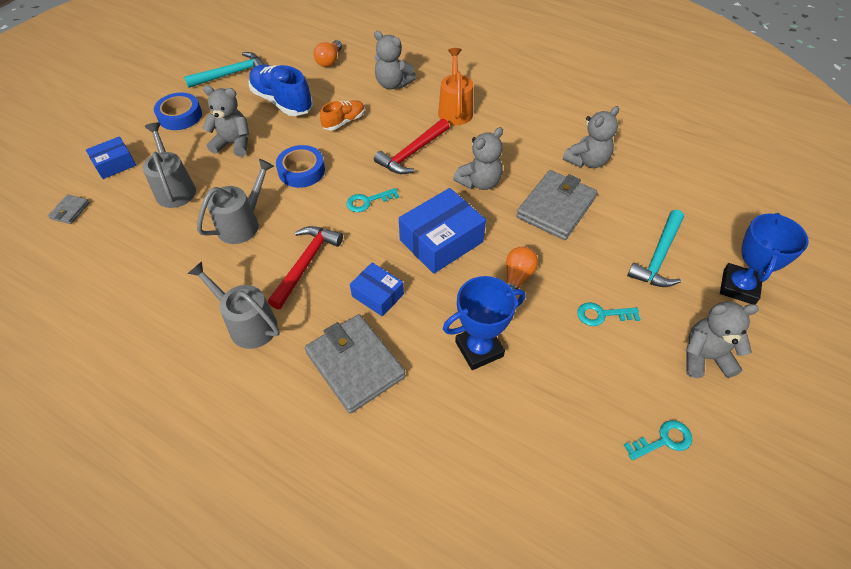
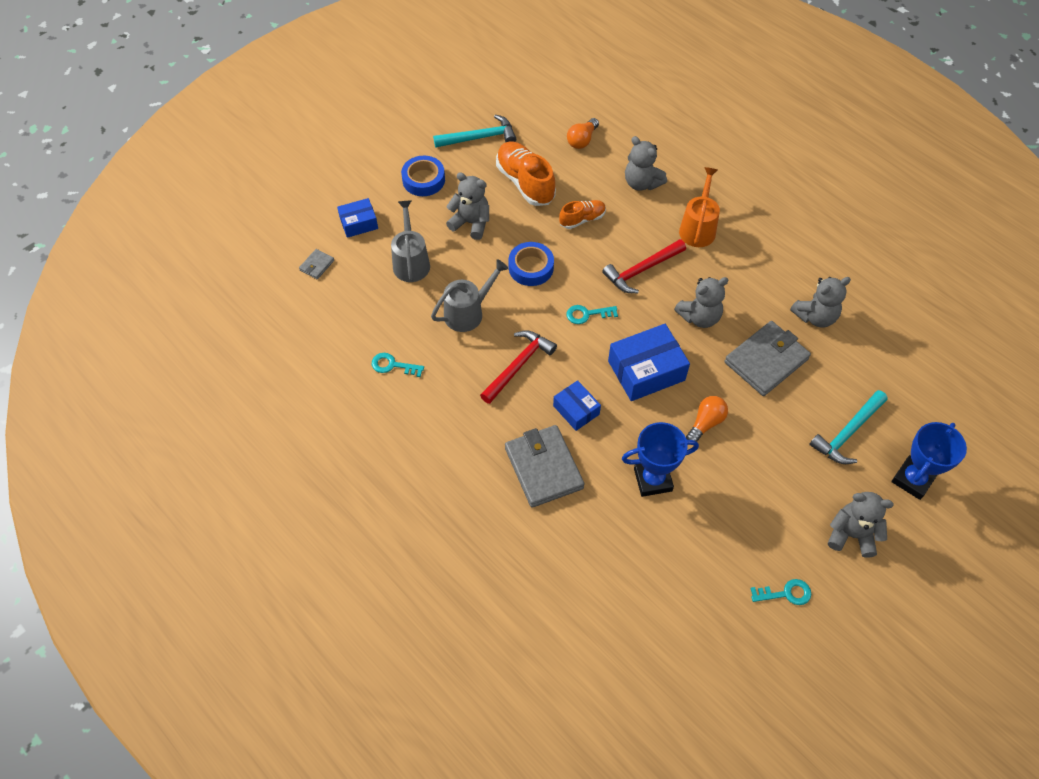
camera: 15 degrees right, 5 degrees up
(248, 324) = (460, 411): grey watering can -> none
(282, 101) = (525, 182): blue shoe -> orange shoe
(602, 315) = (773, 475): turquoise key -> turquoise key (393, 365)

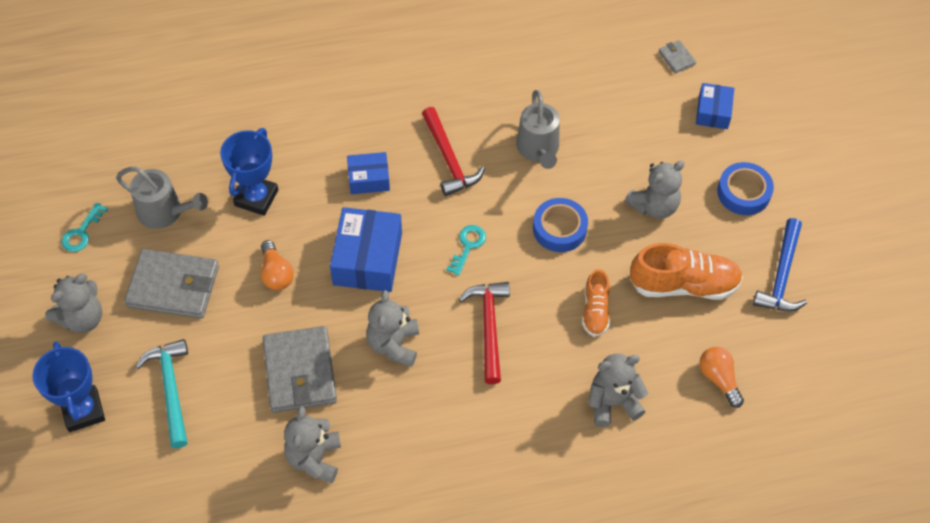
camera: 120 degrees right, 0 degrees up
(393, 365) = (517, 67): turquoise key -> none
(411, 262) = (633, 132): grey watering can -> grey watering can (164, 212)
(480, 138) = (781, 276): turquoise hammer -> blue hammer
(544, 468) = (331, 125): grey wallet -> grey wallet (173, 287)
(698, 228) = (509, 420): orange watering can -> none

